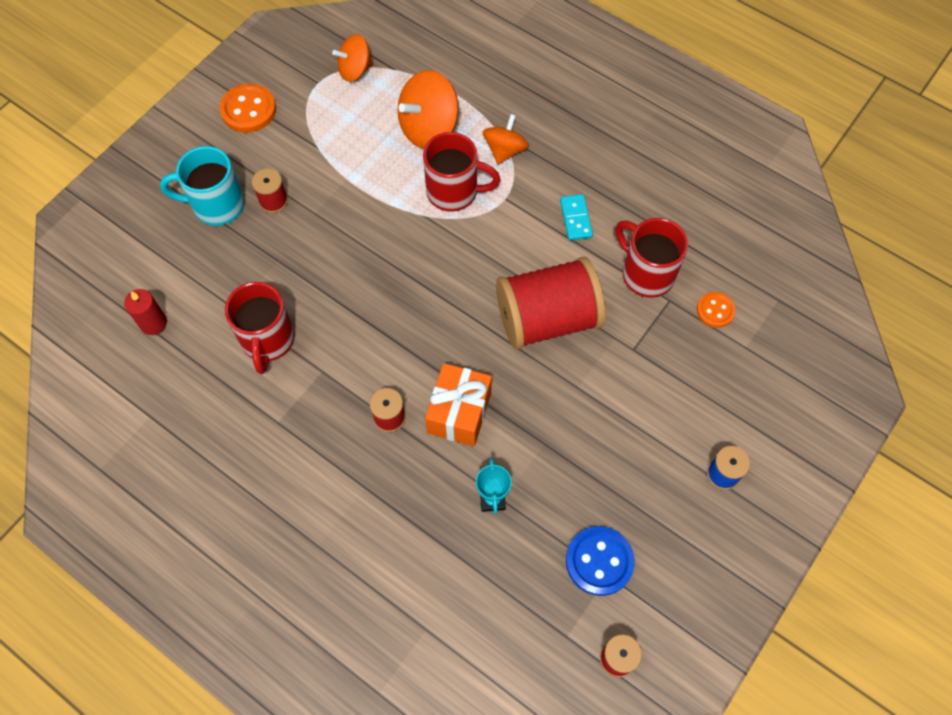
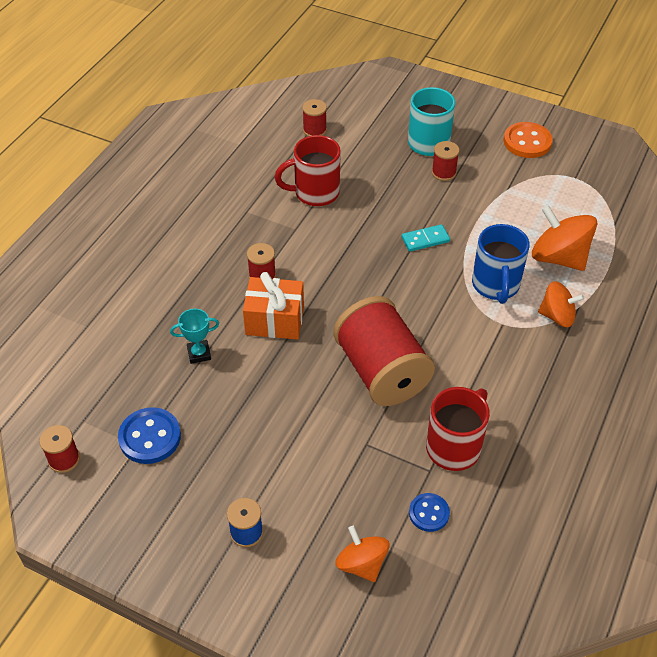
camera: 80 degrees right, 15 degrees down
(153, 323) = (314, 130): red candle -> red spool
(355, 70) = (600, 198): orange spinning top -> orange spinning top (362, 564)
(454, 192) = (495, 285): red mug -> blue mug
(575, 218) = (499, 381): turquoise domino -> turquoise domino (425, 239)
(715, 310) = (429, 513): orange button -> blue button

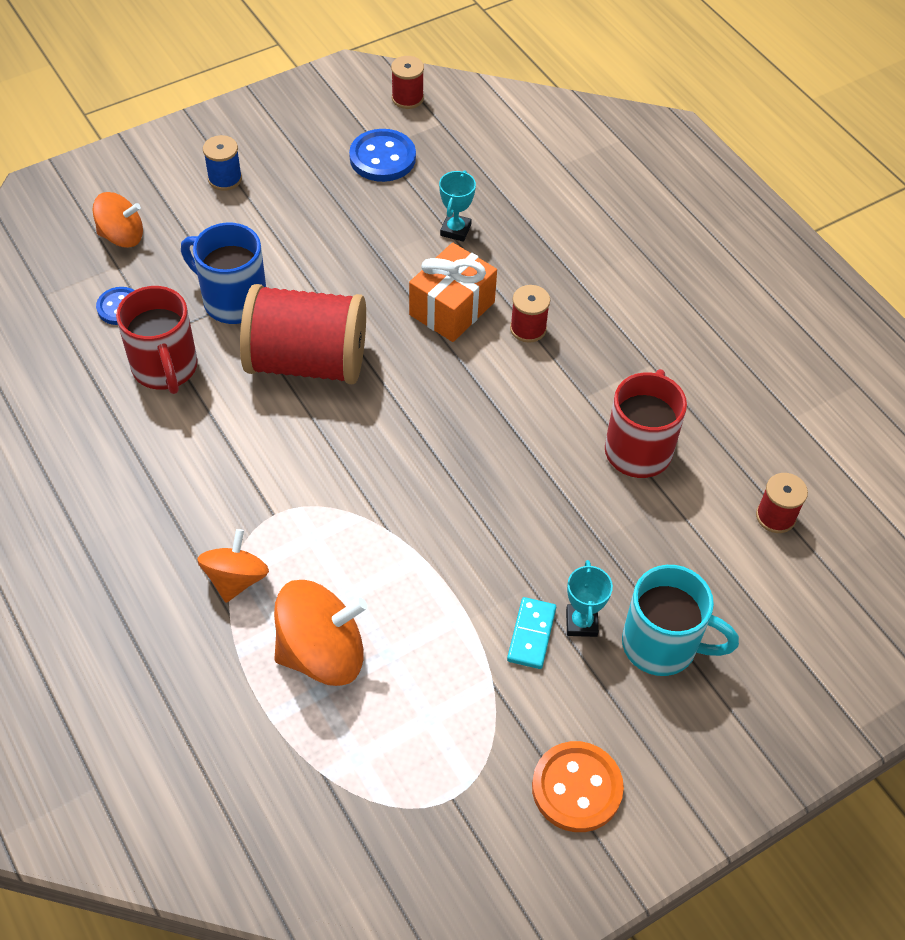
camera: 120 degrees right, 5 degrees up
(425, 239) = (468, 519): turquoise domino -> turquoise domino (531, 634)
(443, 172) = (581, 623): red spool -> turquoise trophy
(495, 285) = (334, 546): blue mug -> blue mug (233, 300)
(557, 316) = (236, 579): orange spinning top -> orange spinning top turned 150 degrees clockwise

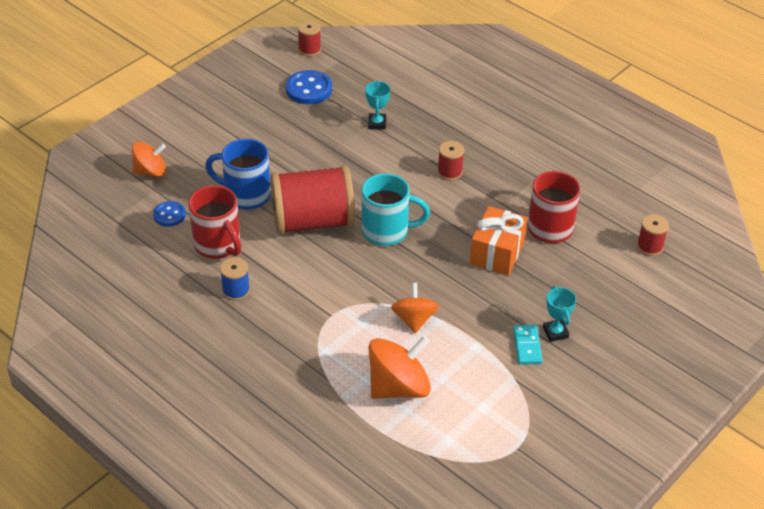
camera: 15 degrees left, 10 degrees down
(225, 178) = (206, 122): blue spool -> blue spool (236, 290)
(236, 579) = (323, 358): orange spinning top -> orange spinning top (414, 319)
(452, 308) = (395, 170): orange gift -> orange gift (496, 253)
(576, 788) = (591, 424): orange button -> none
(662, 645) = (610, 333): turquoise mug -> turquoise mug (387, 231)

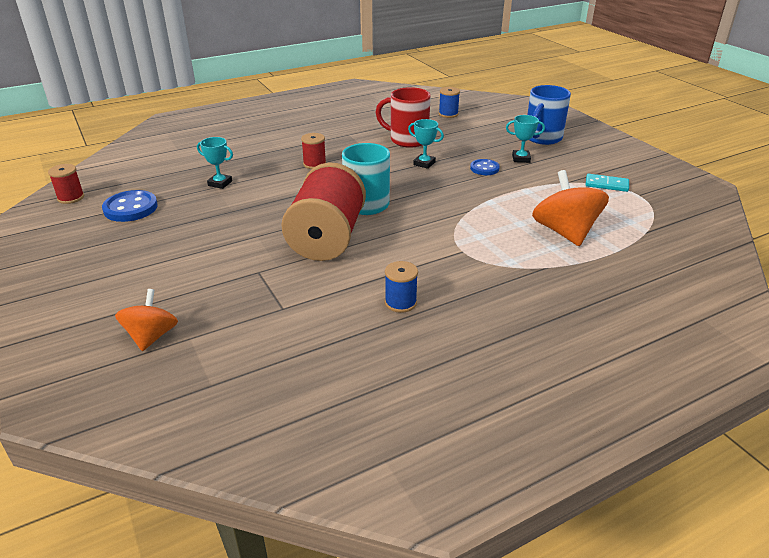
camera: 70 degrees left, 10 degrees down
(169, 215) = (244, 333): blue button -> blue button (484, 168)
(218, 245) = (322, 303): red mug -> none
(246, 195) = (255, 272): blue mug -> blue mug (542, 138)
(414, 319) = (485, 211): orange spinning top -> none
(496, 253) = (424, 163): orange gift -> turquoise trophy
(527, 346) = (532, 171): turquoise domino -> turquoise domino (606, 184)
(649, 246) = (448, 114): red spool -> blue spool

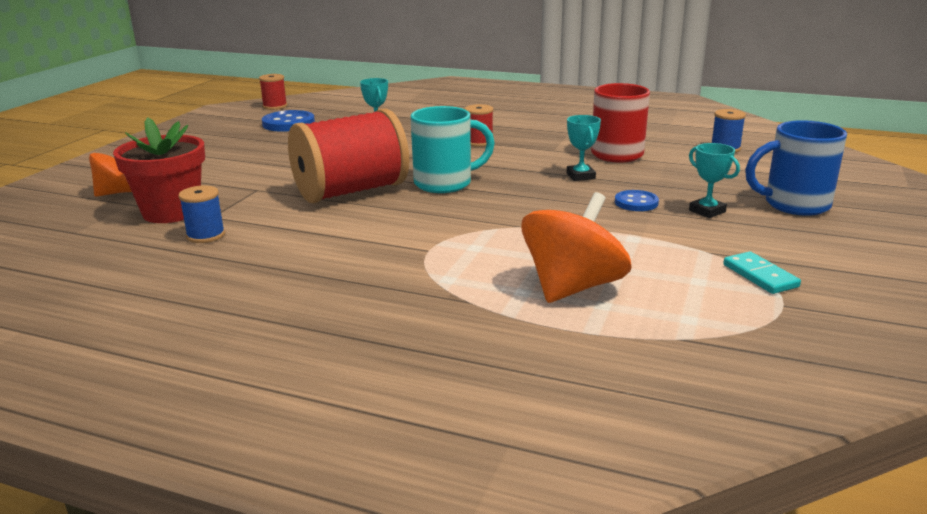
camera: 50 degrees right, 10 degrees down
(244, 323) = (171, 212): none -> red flower pot
(400, 302) = (283, 255): blue spool -> blue spool (205, 235)

